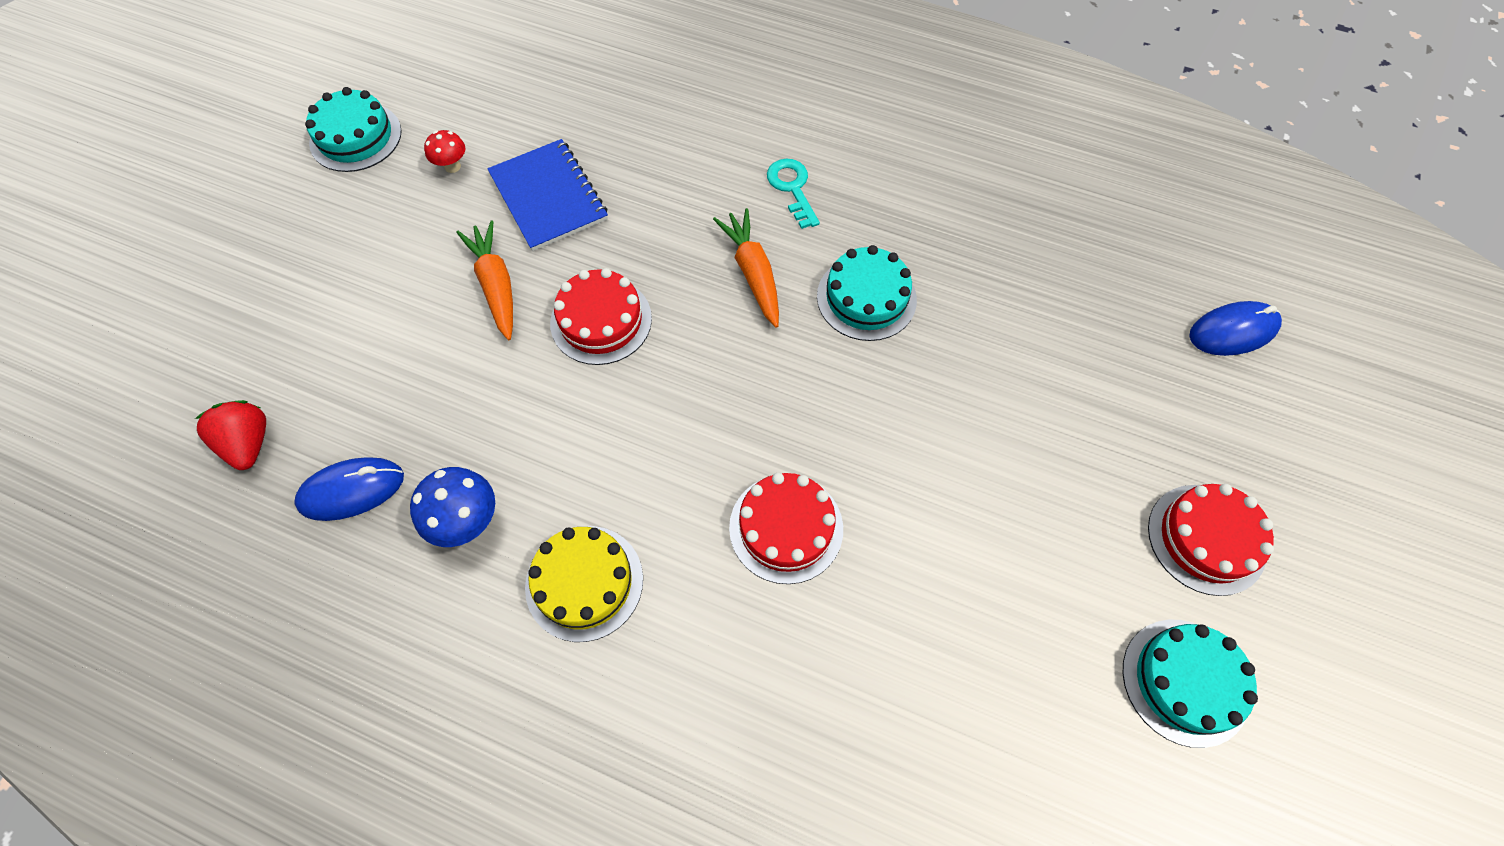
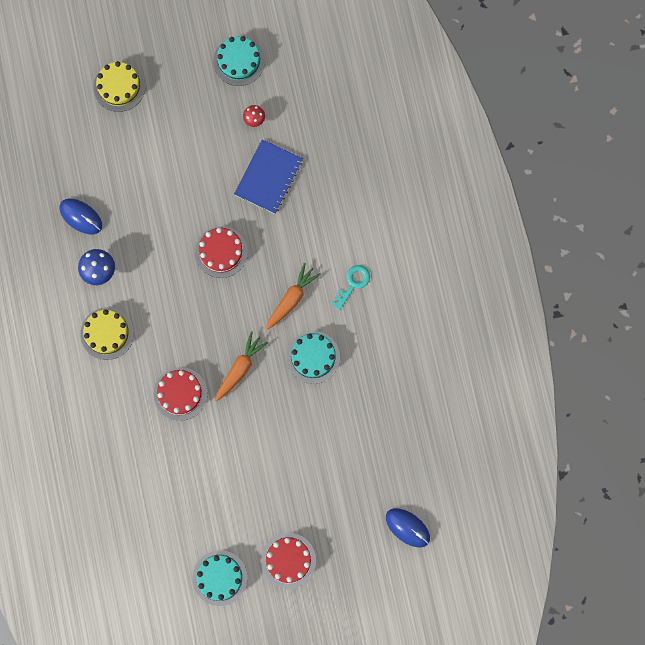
camera: 55 degrees right, 15 degrees up
(221, 301) = (119, 87): none -> yellow cake
(249, 443) = (71, 160): red strawberry -> none
(496, 285) = (207, 193): orange carrot -> orange carrot (240, 368)

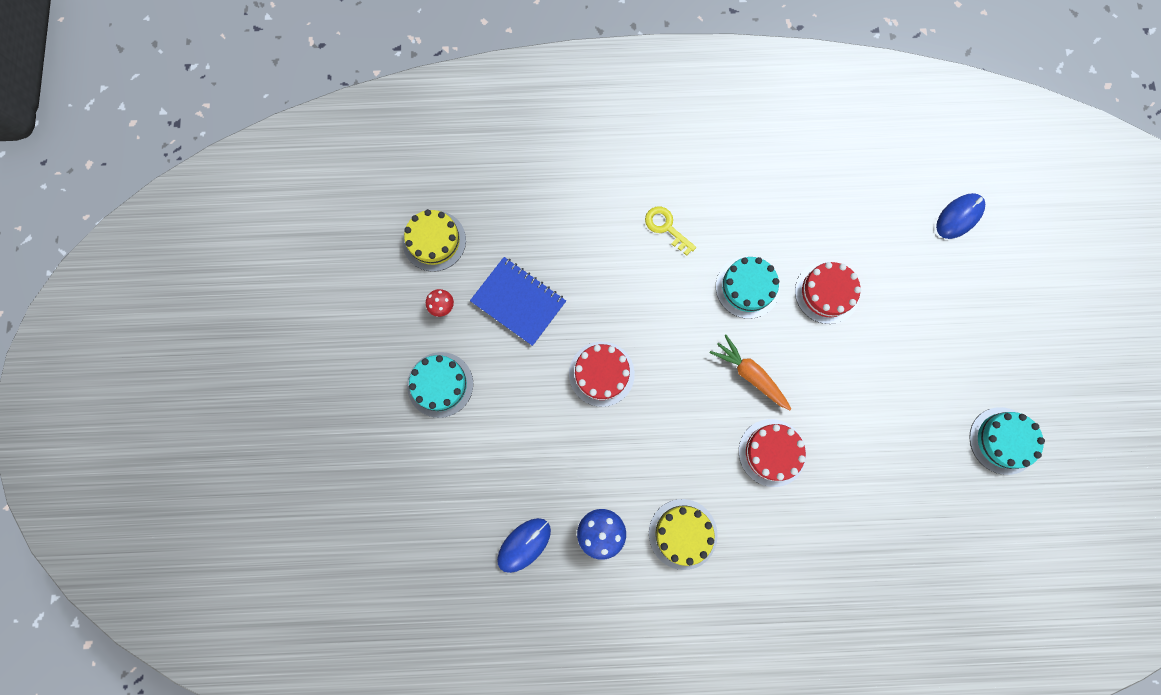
camera: 80 degrees left, 0 degrees up
(119, 87) = (361, 467): yellow cake -> yellow cake (434, 241)
(239, 61) = (363, 313): turquoise cake -> turquoise cake (440, 384)
(288, 560) = (987, 356): red cake -> red cake (826, 292)
(292, 298) = (673, 299): orange carrot -> none
(352, 284) = (666, 228): turquoise key -> yellow key

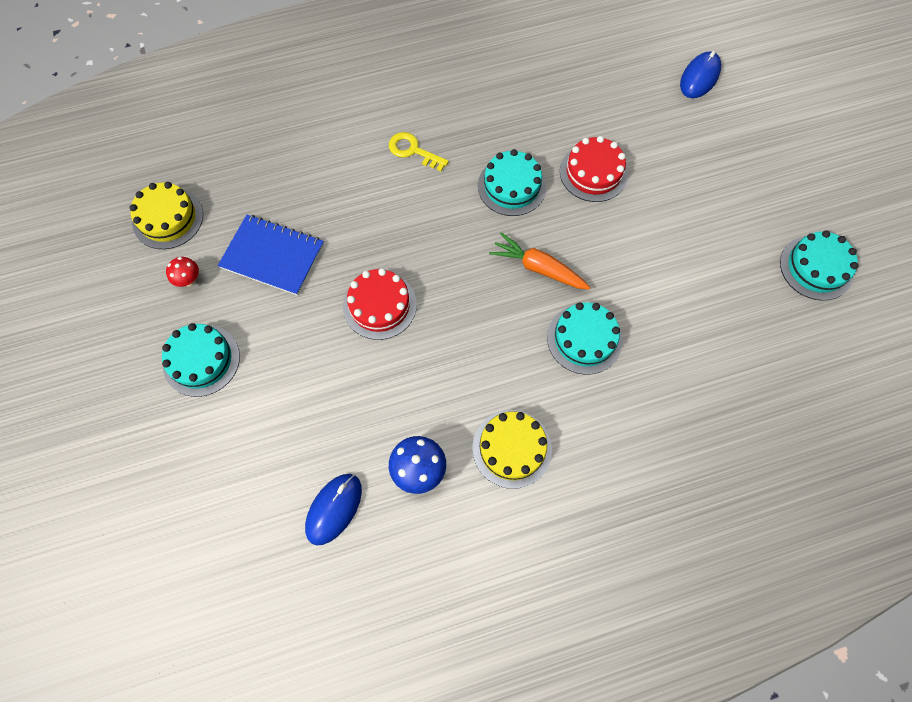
camera: 15 degrees left, 10 degrees down
(772, 452) = (584, 339): red cake -> turquoise cake

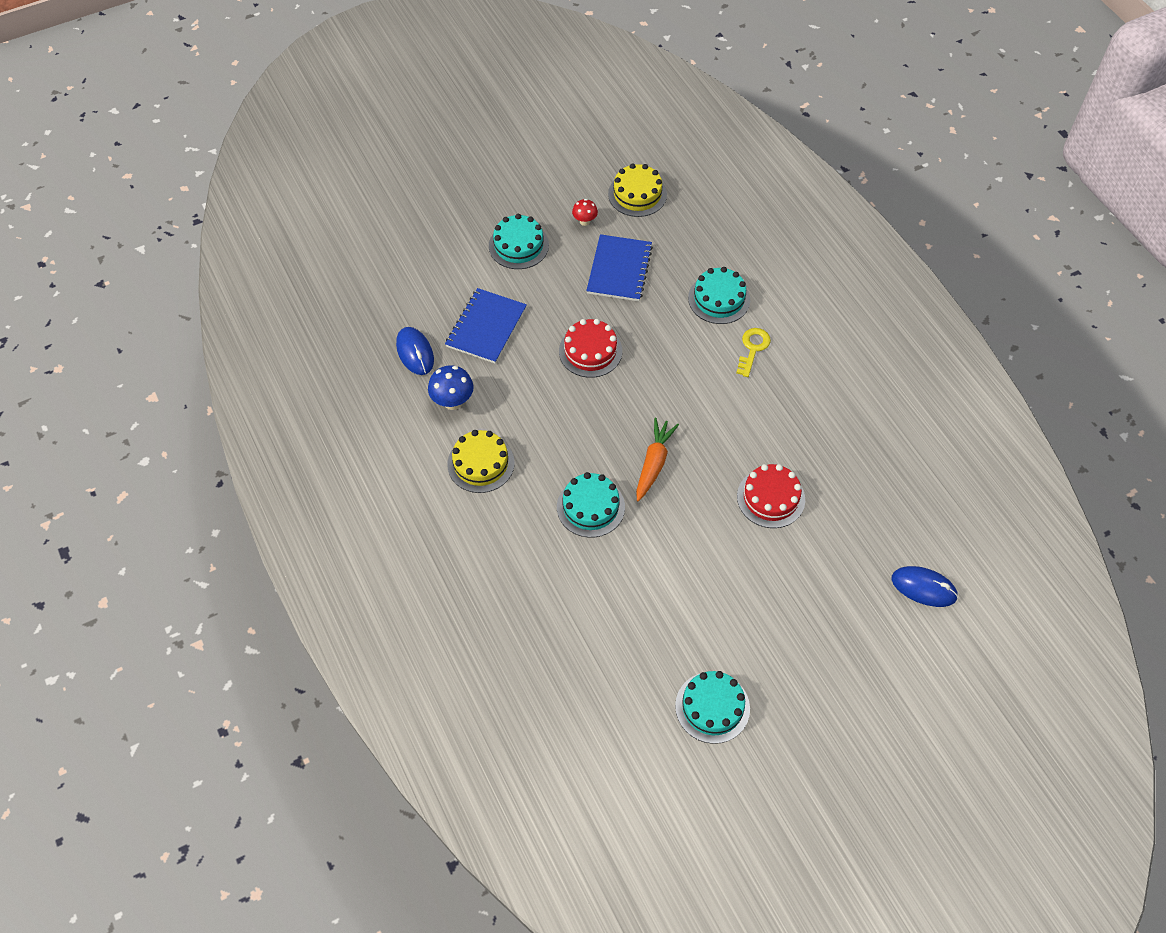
camera: 80 degrees right, 10 degrees down
(316, 416) = (486, 327): none -> blue notebook
(334, 509) = (415, 352): blue mouse -> blue mouse turned 45 degrees clockwise
(511, 186) = (736, 431): turquoise cake -> turquoise cake (719, 299)

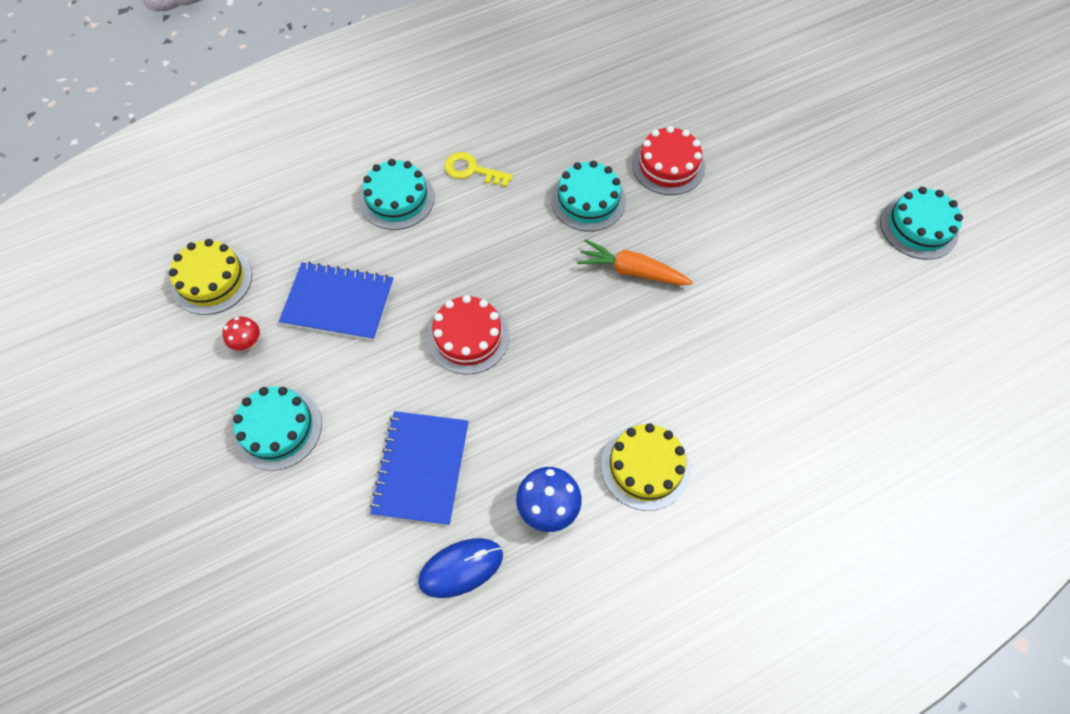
camera: 90 degrees left, 5 degrees up
(486, 327) = (421, 468): blue notebook -> blue notebook turned 75 degrees clockwise
(590, 507) = (697, 337): turquoise cake -> turquoise cake (588, 200)
(923, 588) = (755, 57): blue mouse -> none

